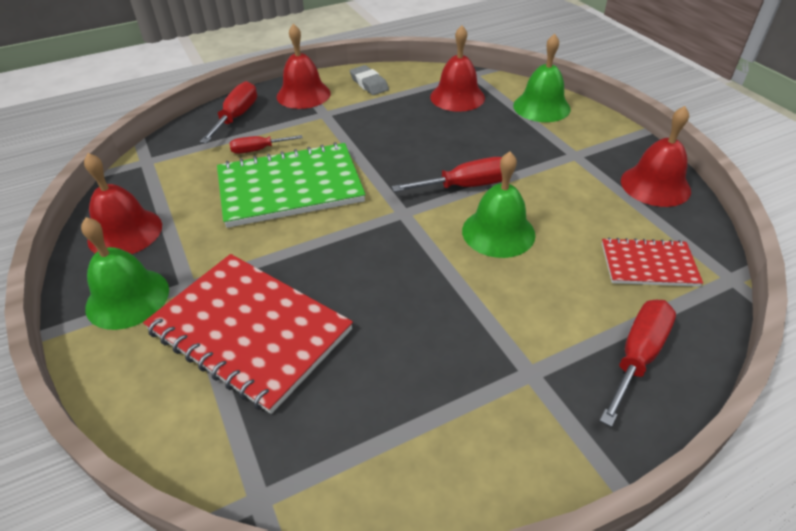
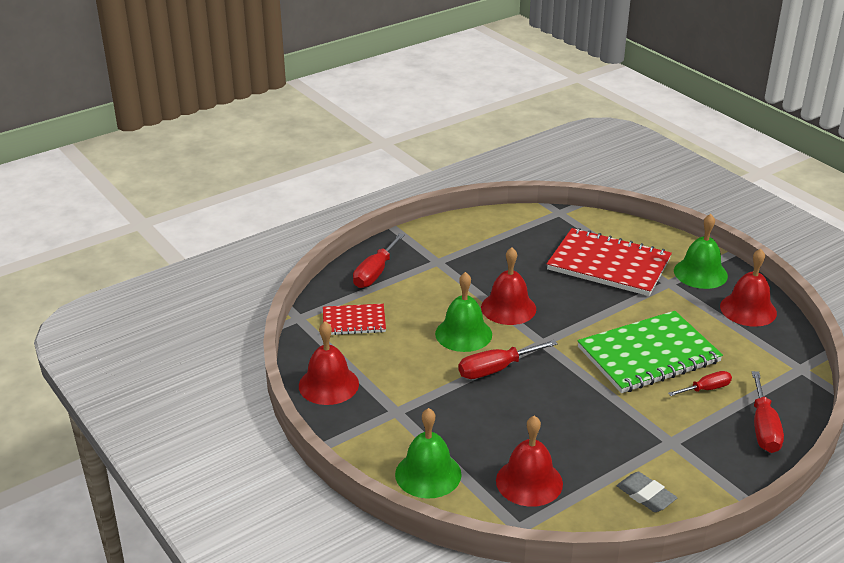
camera: 170 degrees right, 10 degrees down
(303, 94) = (714, 469): red bell -> red bell (508, 308)

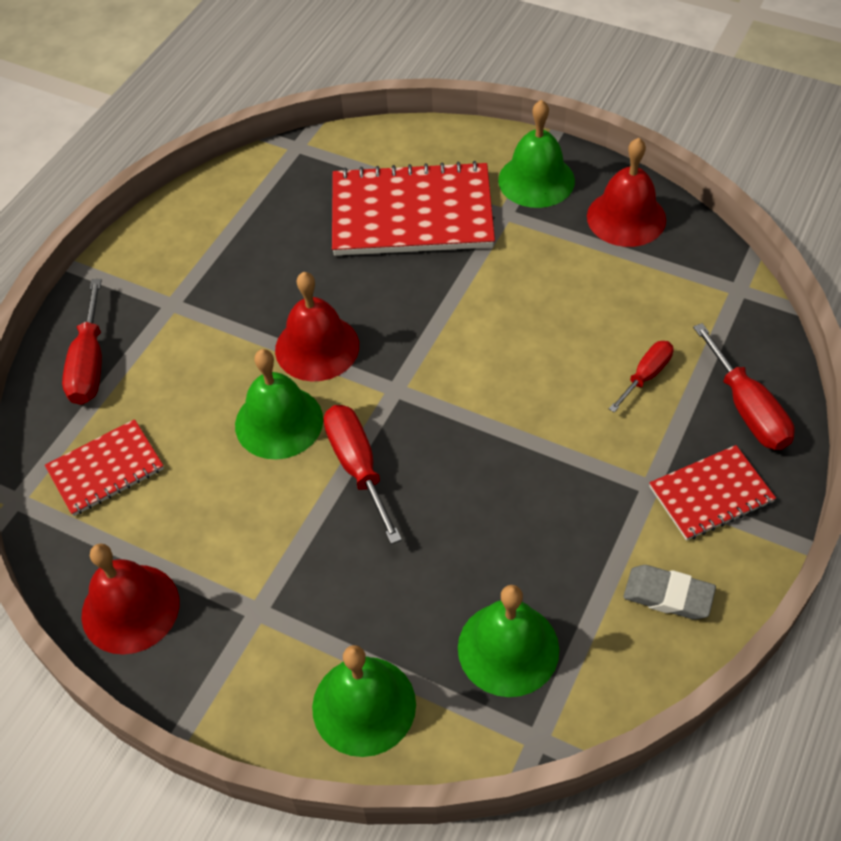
camera: 25 degrees left, 20 degrees up
(496, 369) = (358, 467): red screwdriver -> red screwdriver turned 120 degrees clockwise
(529, 482) = (508, 648): red bell -> green bell
(648, 355) = (544, 349): green notebook -> none
(708, 459) = (711, 494): none -> red notebook

